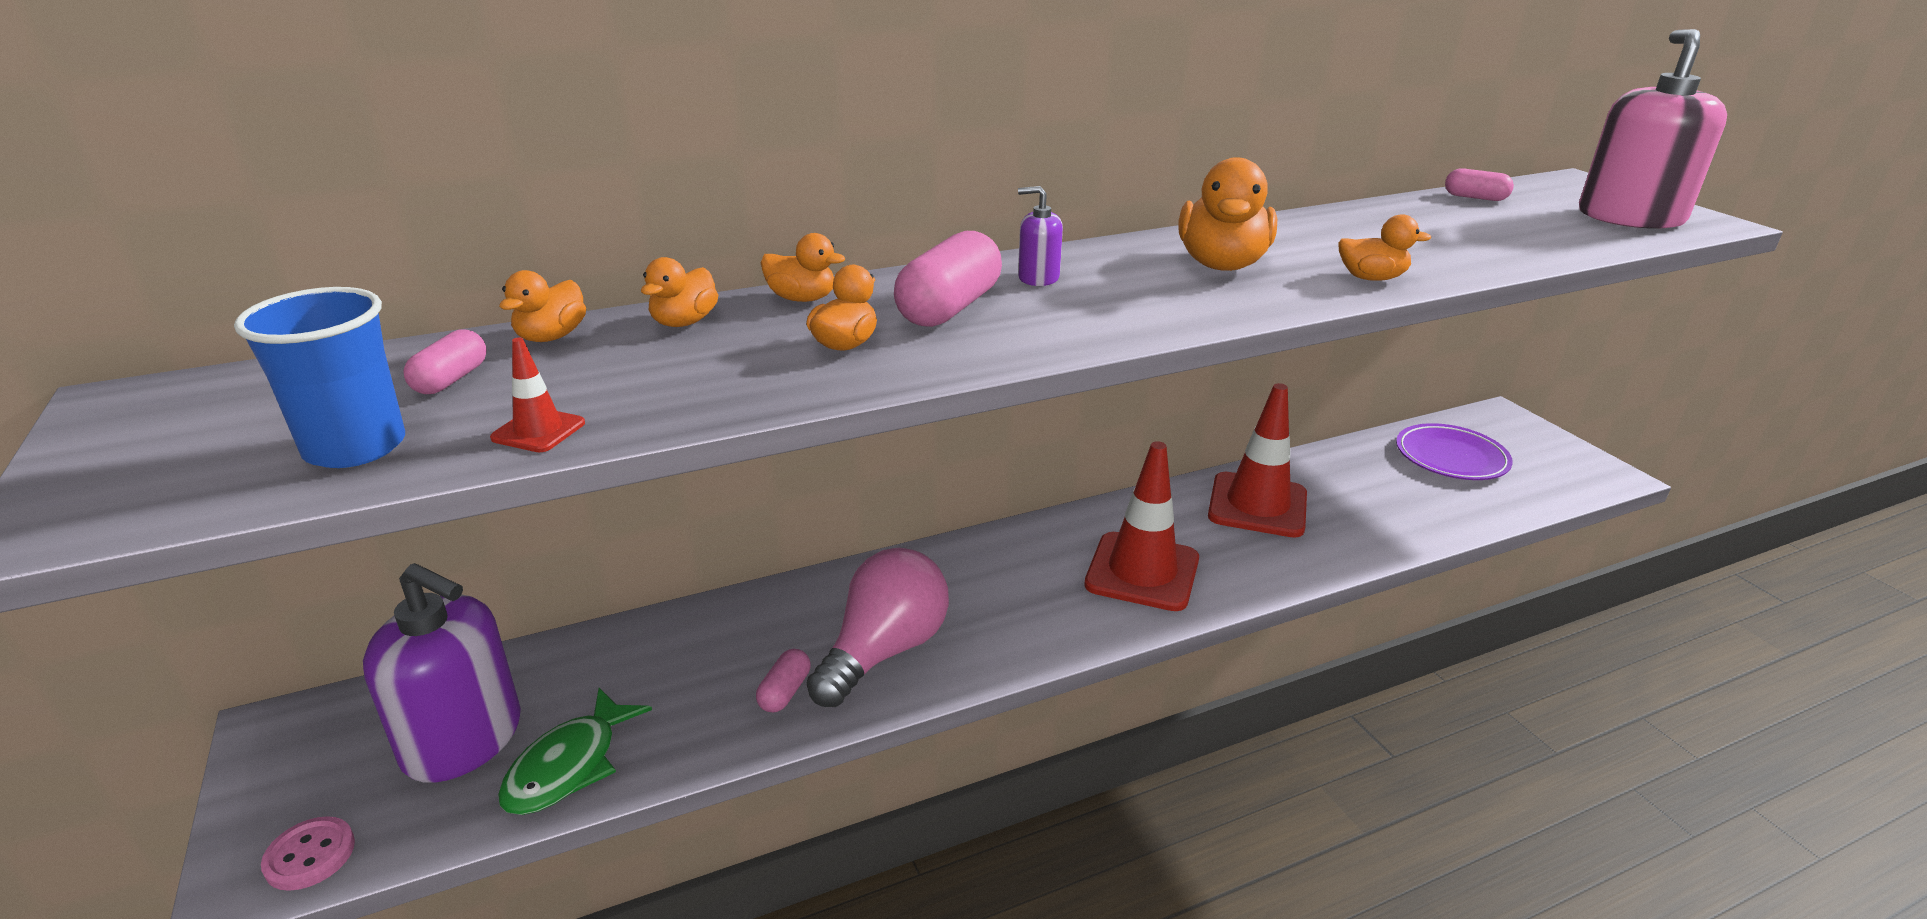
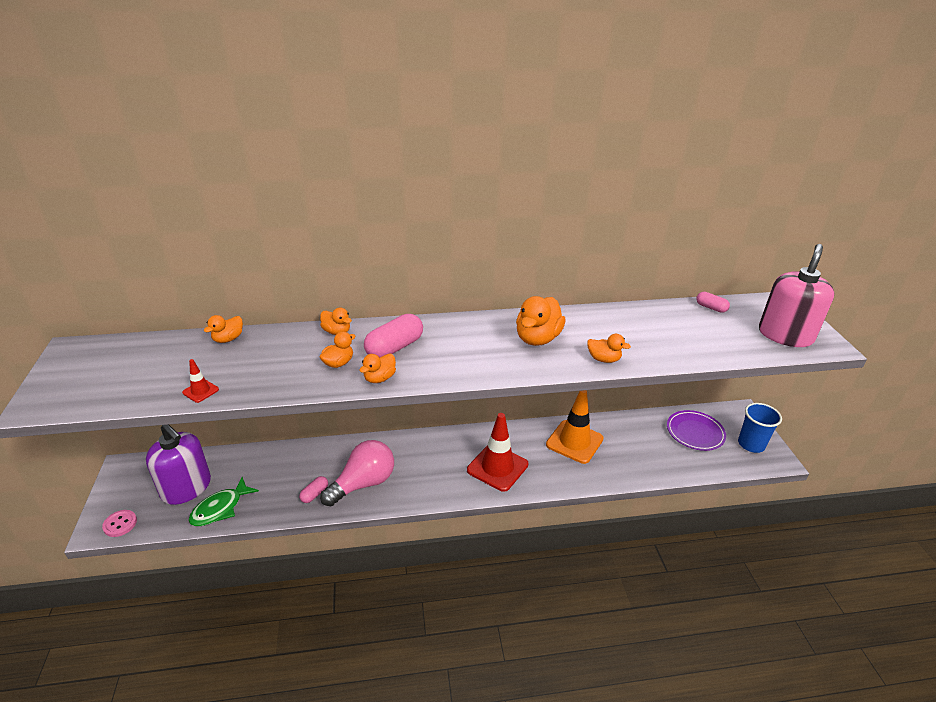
camera: 15 degrees right, 5 degrees up
(355, 447) = (136, 388): blue cup -> blue cup (751, 444)
(451, 379) = (182, 357): pink capsule -> none
(684, 322) = (282, 339): orange duck -> orange duck (379, 378)
(1038, 278) = (446, 334): purple soap dispenser -> none
(1257, 505) = (574, 442): red traffic cone -> orange traffic cone

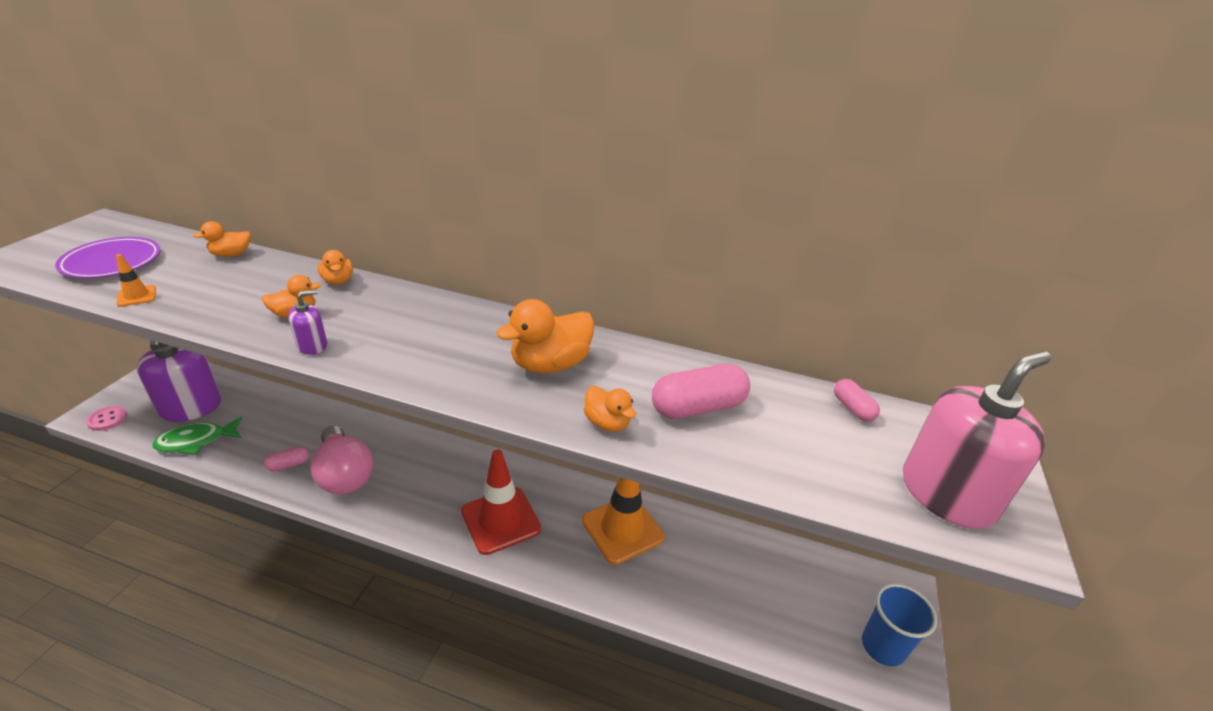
camera: 25 degrees right, 0 degrees up
(200, 391) = (137, 296): red traffic cone -> orange traffic cone
(363, 483) = (344, 474): pink light bulb -> pink light bulb turned 75 degrees clockwise
(379, 378) = (312, 346): orange duck -> purple soap dispenser
(394, 348) = (372, 318): pink capsule -> pink capsule (697, 407)
(695, 433) = (804, 589): purple plate -> purple plate (112, 262)

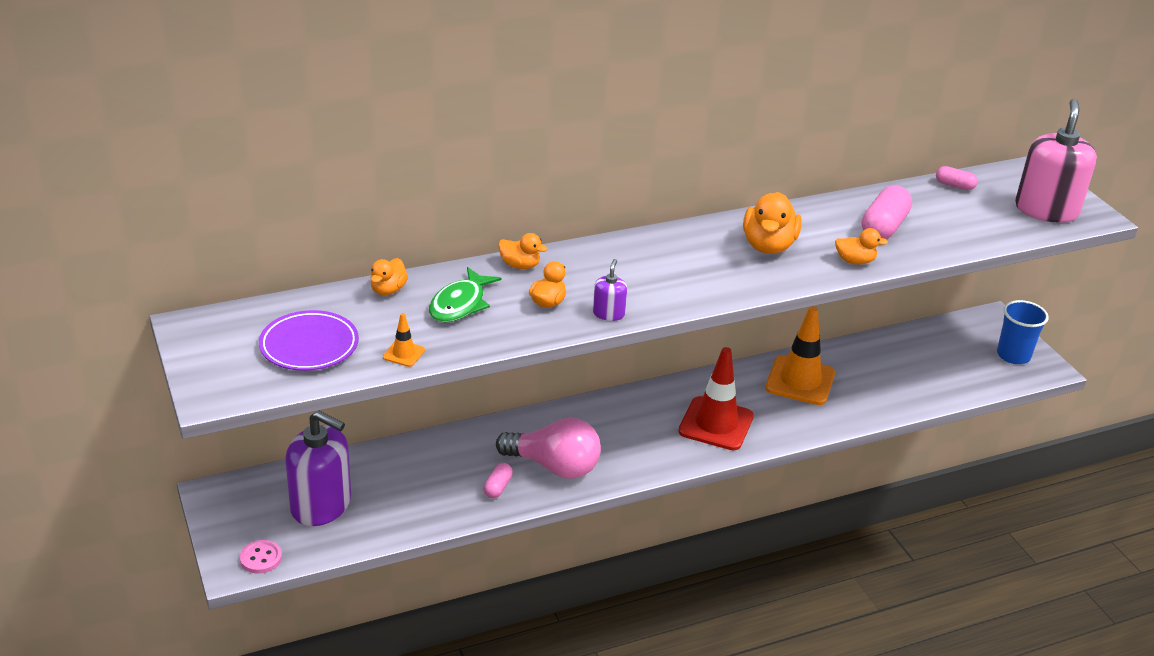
camera: 40 degrees left, 0 degrees up
(196, 441) = (383, 521): green fish -> green fish (460, 304)

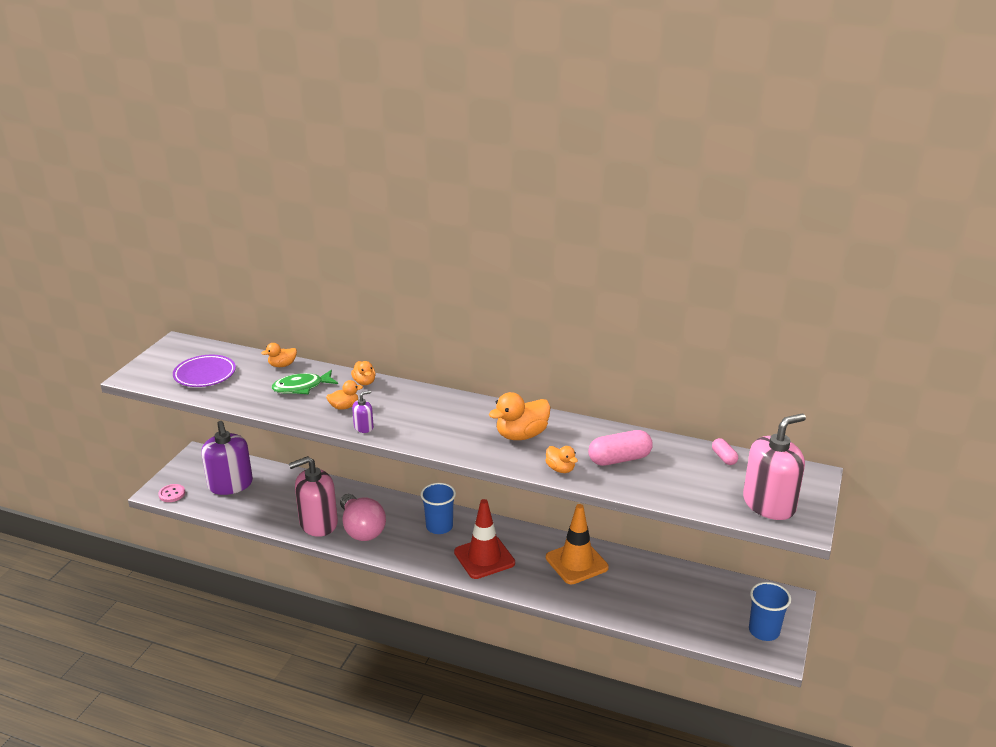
camera: 45 degrees right, 5 degrees down
(404, 354) = (235, 398): orange traffic cone -> none
(498, 487) = (318, 523): pink capsule -> pink soap dispenser
(628, 418) = (439, 526): none -> blue cup

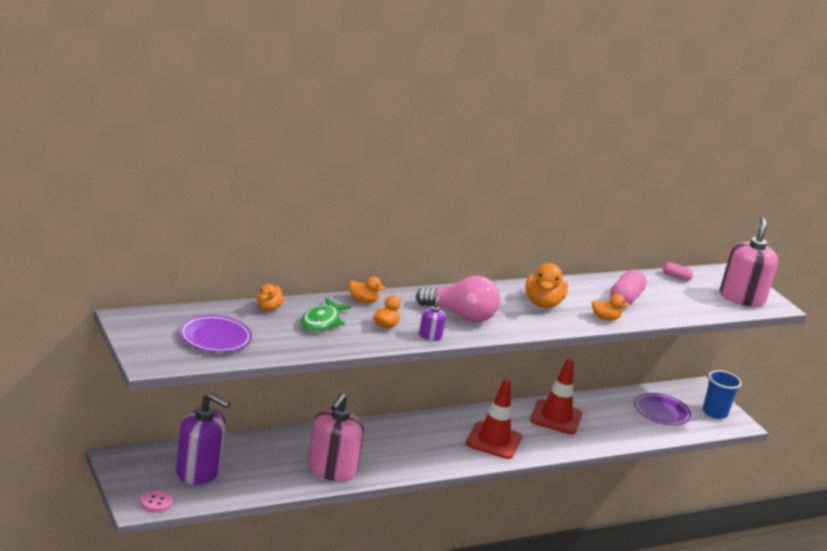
camera: 50 degrees left, 5 degrees down
(361, 529) = (373, 459): pink light bulb -> pink light bulb (460, 316)
(439, 526) = (427, 432): blue cup -> none
(576, 562) = (556, 417): orange traffic cone -> red traffic cone
(699, 604) = (661, 412): none -> purple plate

